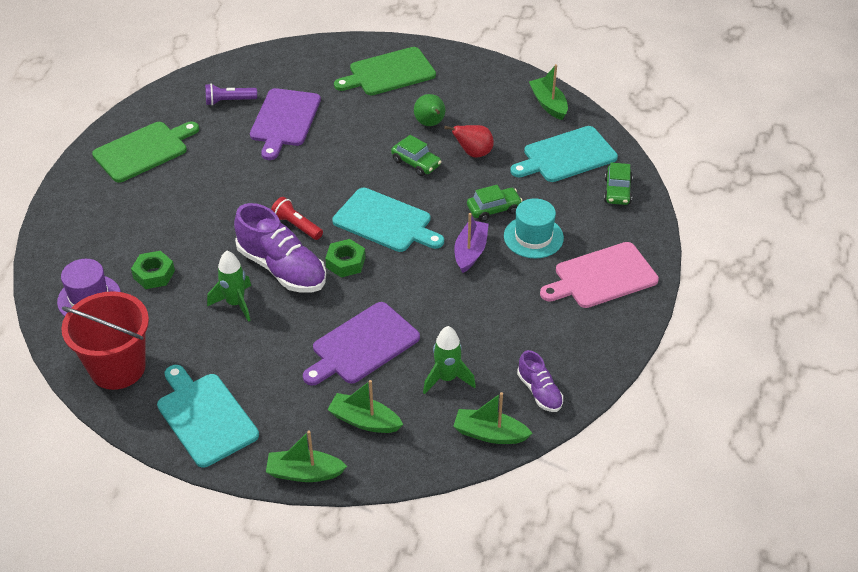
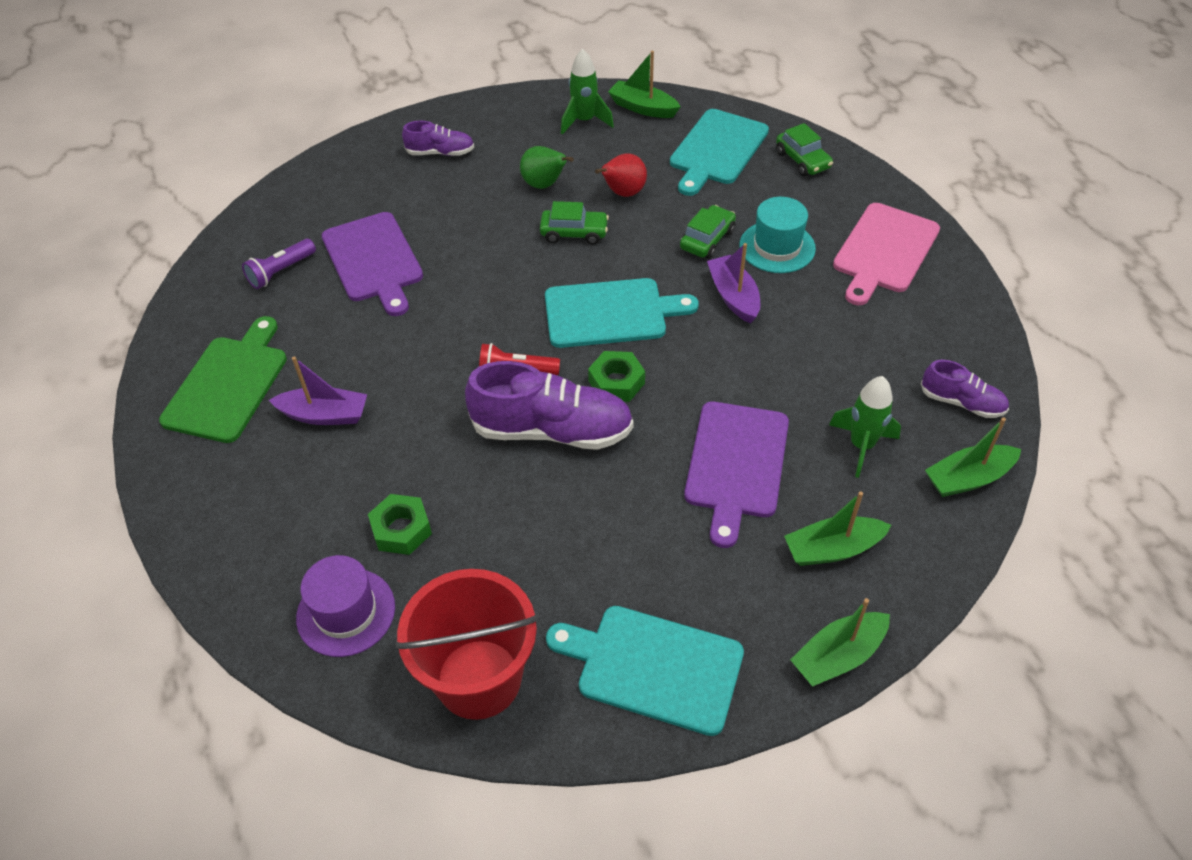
camera: 35 degrees left, 5 degrees up
(175, 193) = (324, 415): none -> purple boat
(235, 303) = (541, 504): green rocket -> green rocket (584, 121)
(389, 73) = (440, 153): green cutting board -> purple shoe

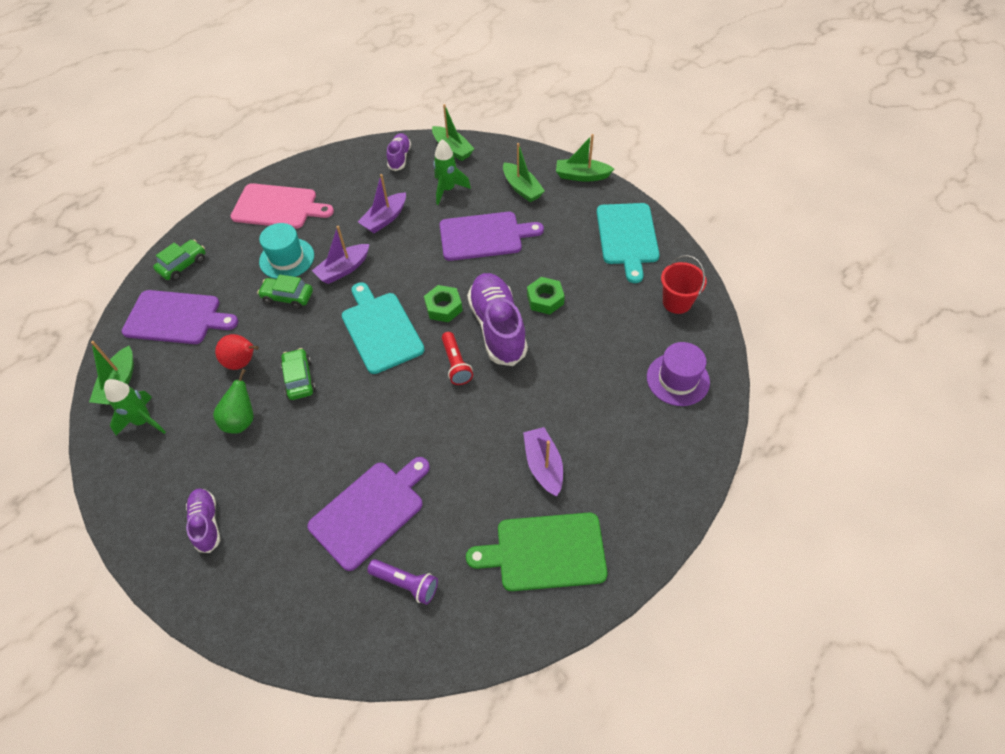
camera: 110 degrees left, 5 degrees up
(401, 529) = (609, 376): green nut -> green nut (545, 299)
(478, 679) = (677, 302): red bucket -> red bucket, size x0.59
(717, 150) = (176, 318): turquoise cutting board -> purple cutting board
(819, 356) = (385, 219): none -> purple boat
(838, 656) = (581, 176): green boat -> green boat turned 150 degrees clockwise

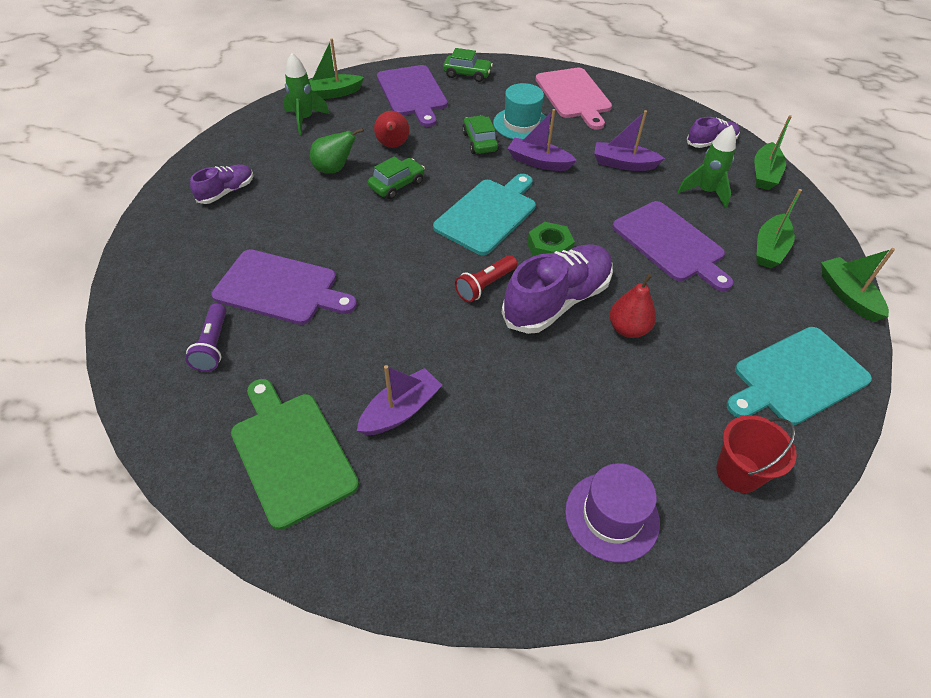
camera: 60 degrees right, 5 degrees down
(545, 299) = (628, 329): green nut -> red pear

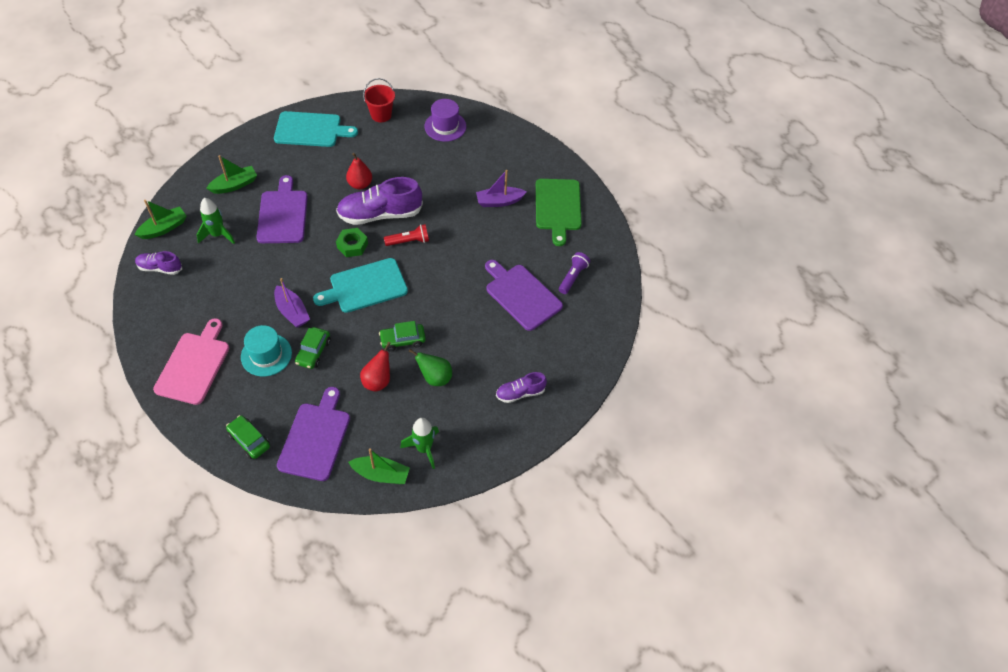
camera: 150 degrees left, 5 degrees up
(623, 164) = (239, 281): purple boat -> none
(847, 295) = (233, 146): green boat -> none

